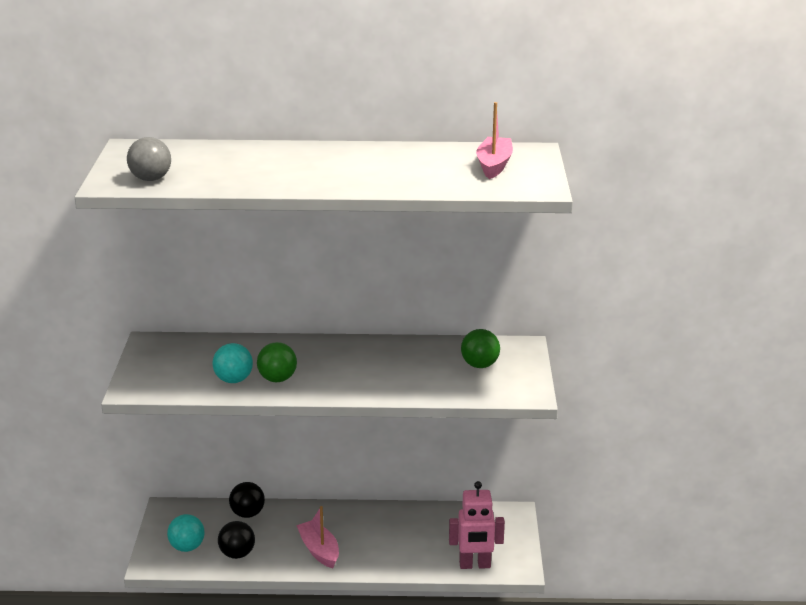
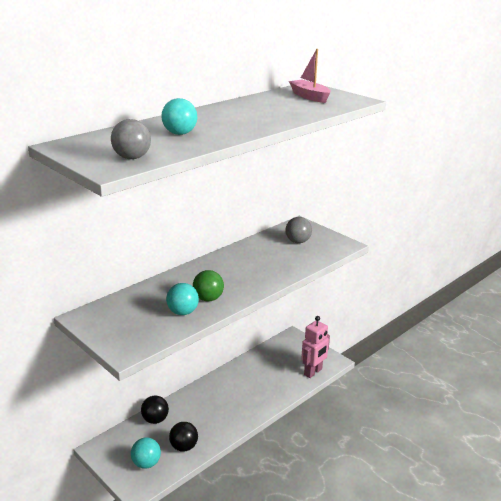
camera: 45 degrees left, 0 degrees up
(247, 167) = (180, 133): none -> turquoise ball
(319, 550) = (227, 414): pink boat -> none
(479, 365) = (298, 241): green ball -> grey ball

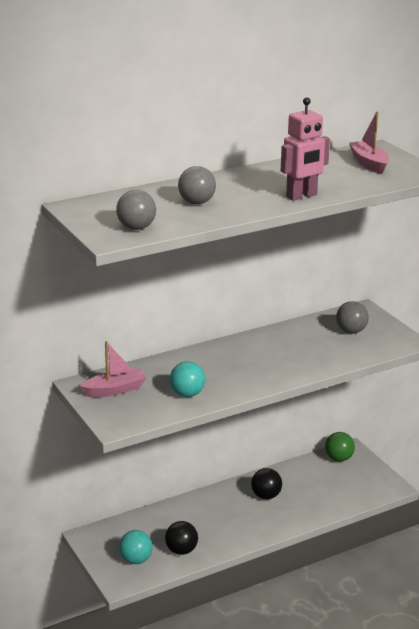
camera: 15 degrees right, 0 degrees up
(115, 318) = (115, 390): none -> pink boat
(155, 419) = (157, 517): black ball -> black ball (266, 496)
(180, 133) = (196, 202): turquoise ball -> grey ball
(208, 298) = (220, 383): green ball -> green ball (339, 458)
(313, 372) = (361, 495): pink robot -> pink robot (301, 196)

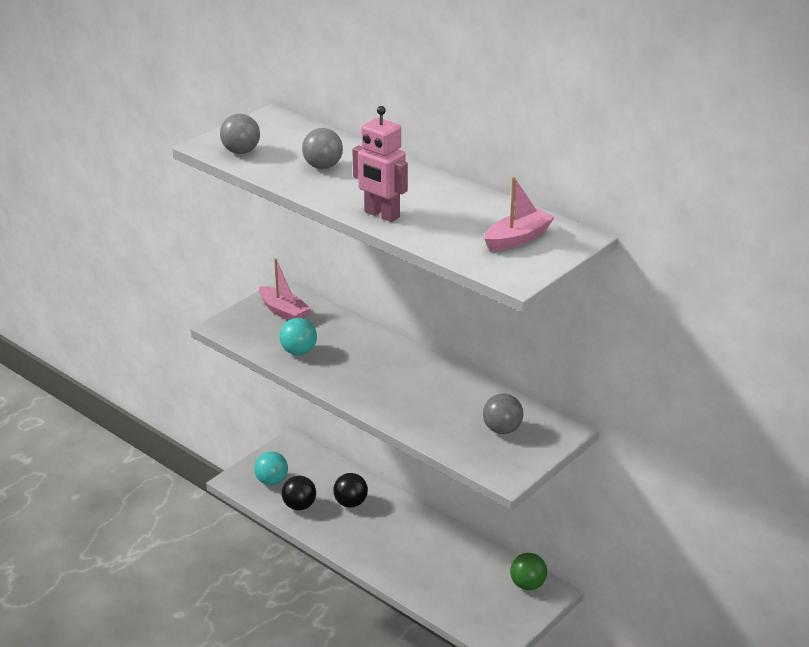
camera: 70 degrees right, 5 degrees up
(266, 496) = (420, 542): black ball -> black ball (350, 503)

